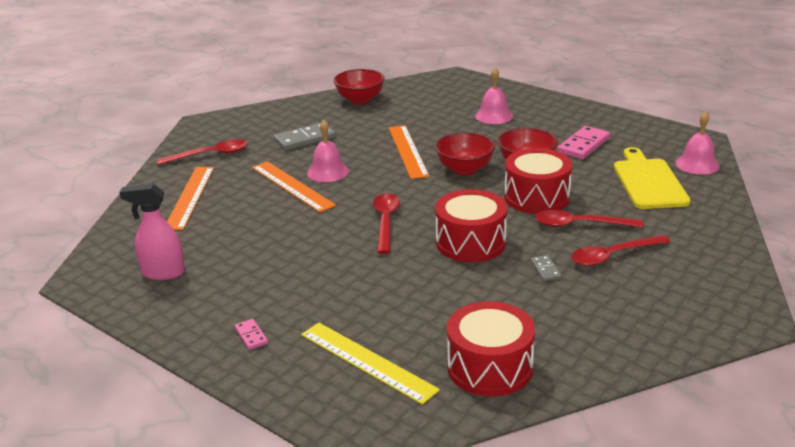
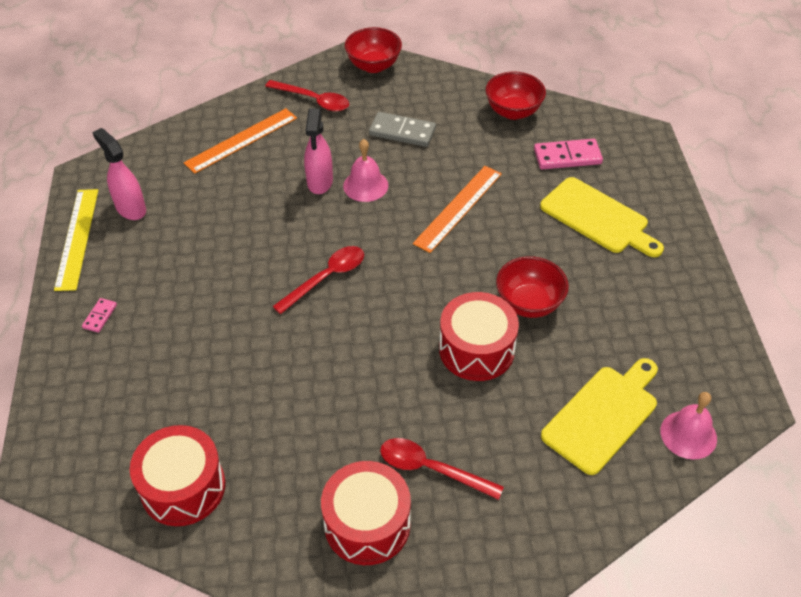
camera: 45 degrees right, 20 degrees up
(292, 186) = (320, 182): orange ruler -> pink spray bottle
(367, 361) = (126, 405): yellow ruler -> yellow ruler (77, 238)
(464, 170) = (469, 267): red bowl -> red bowl (373, 66)
(470, 243) = (351, 355): red drum -> red drum (367, 524)
(494, 116) = (597, 218): pink bell -> yellow cutting board
(545, 270) = (359, 434): grey domino -> none
(580, 224) = (461, 411): red spoon -> none
(583, 145) = (619, 321): pink domino -> pink domino (567, 157)

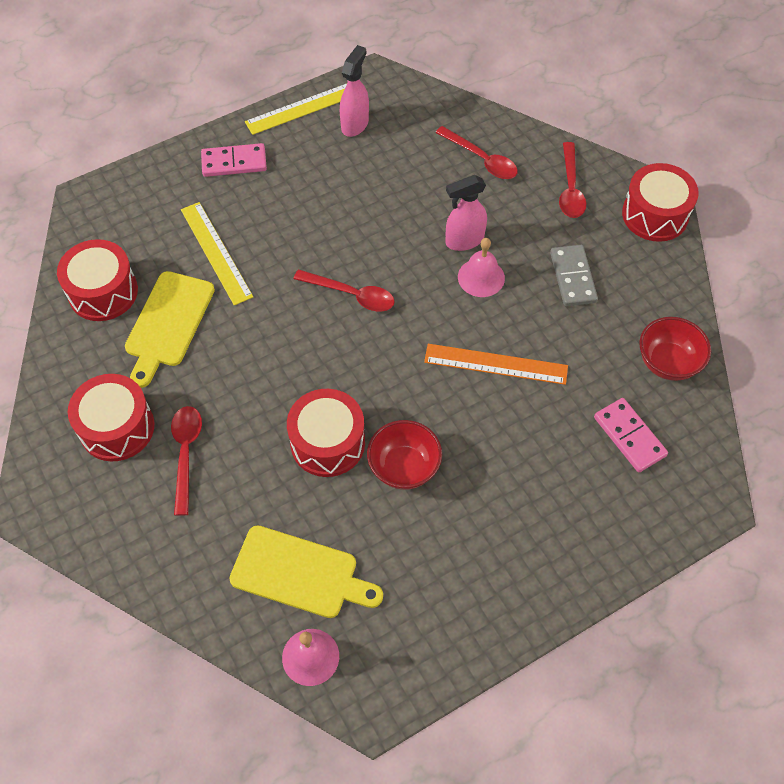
camera: 65 degrees right, 10 degrees up
(100, 316) = (234, 162): pink domino -> pink domino, size x1.92
(203, 367) = (216, 252): none -> yellow ruler
(241, 140) = (481, 159): orange ruler -> red spoon
(373, 66) = (655, 215): red bowl -> red drum
(597, 218) = (554, 493): yellow cutting board -> yellow cutting board (168, 323)

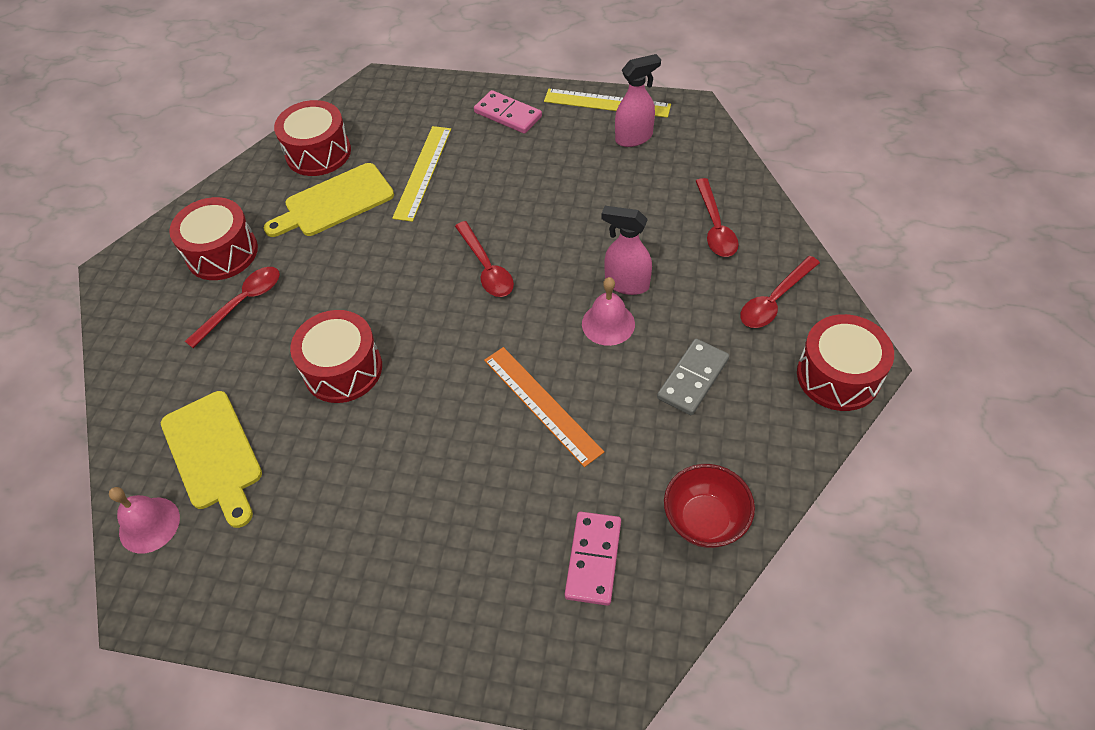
camera: 45 degrees right, 5 degrees down
(404, 467) = (376, 433): red bowl -> none

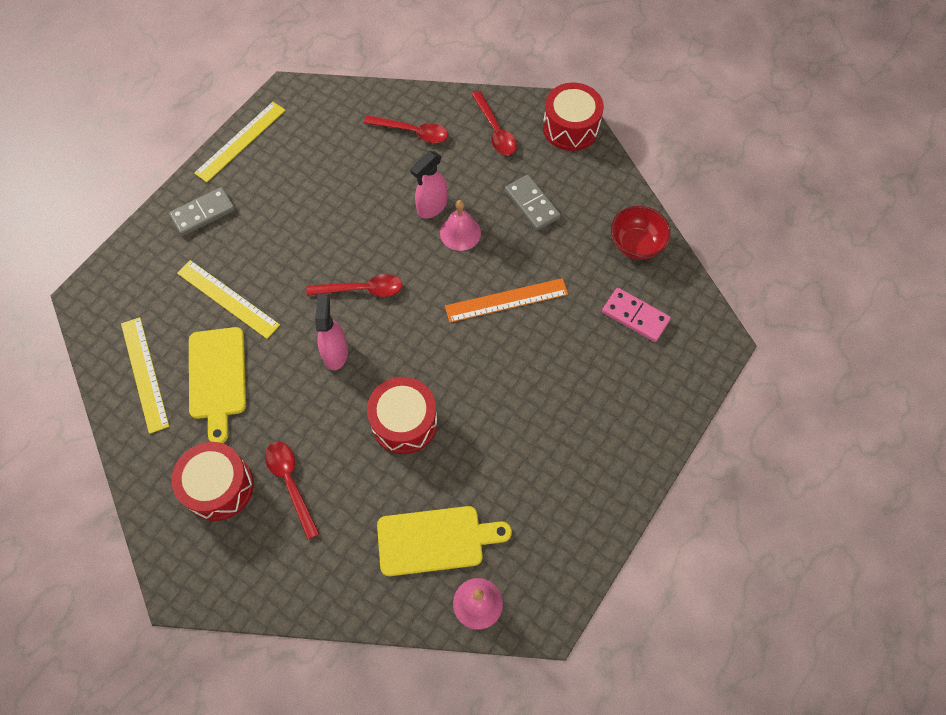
camera: 70 degrees left, 10 degrees up
(318, 153) = (144, 374): red drum -> yellow ruler
(508, 115) = (203, 213): pink domino -> grey domino
(634, 138) = (292, 140): pink spray bottle -> pink spray bottle (335, 352)

